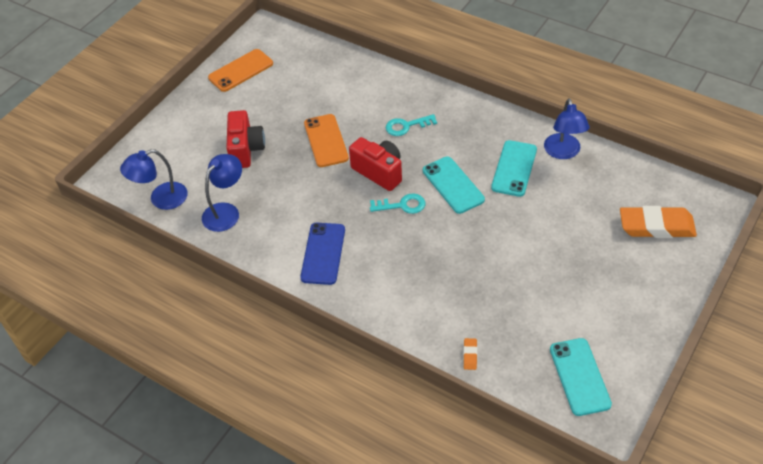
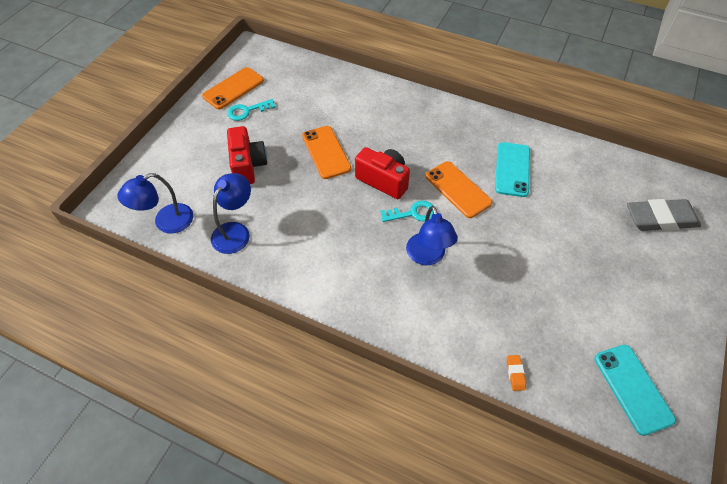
camera: 10 degrees left, 5 degrees up
(323, 253) = (342, 270): blue phone -> none
(406, 126) = (401, 134): turquoise key -> turquoise key (247, 111)
(453, 185) = (458, 189): turquoise phone -> orange phone
(563, 152) = (554, 151): blue lamp -> blue lamp (427, 256)
(656, 226) = (660, 219): orange eraser -> grey eraser

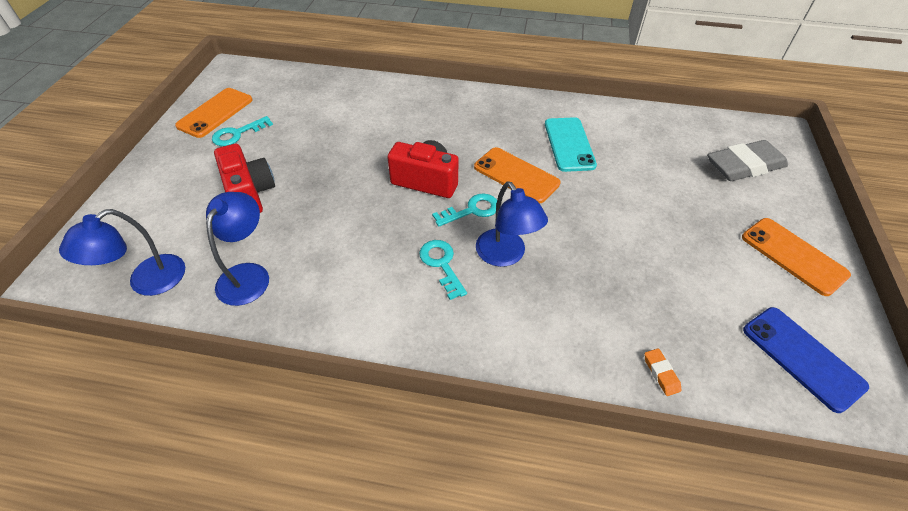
camera: 15 degrees left, 5 degrees down
(326, 152) = (347, 162): orange phone -> orange phone (793, 256)
(376, 253) = (441, 264): none -> turquoise key
(632, 388) = (802, 357): turquoise phone -> blue phone

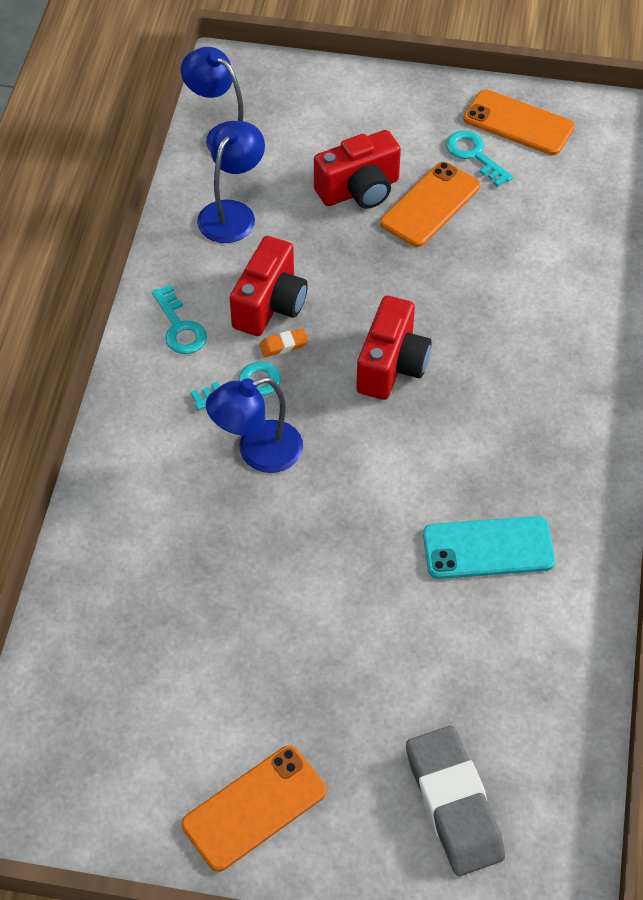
camera: 90 degrees right, 5 degrees up
(248, 274) = (232, 213): blue lamp -> blue lamp turned 75 degrees counterclockwise
(359, 248) = (270, 305): none -> red camera
(472, 210) = (337, 417): turquoise key -> turquoise key (180, 327)
(516, 175) = (410, 472): orange phone -> orange phone (430, 205)
(661, 373) = (82, 593): orange eraser -> orange eraser (284, 345)
(802, 357) = (91, 754): blue phone -> none

